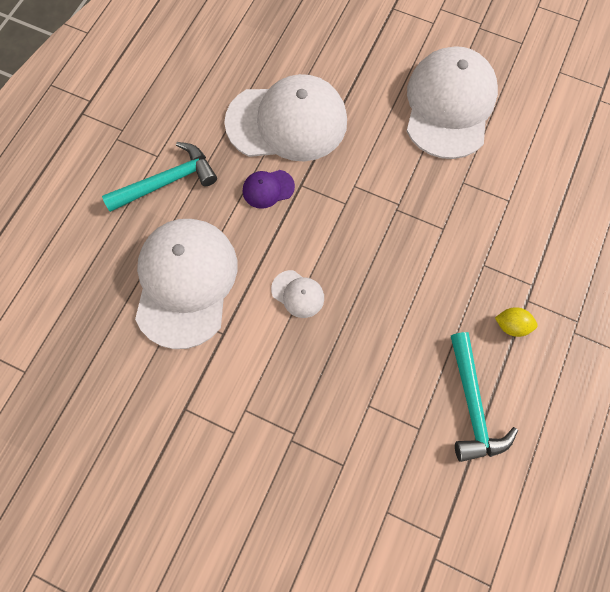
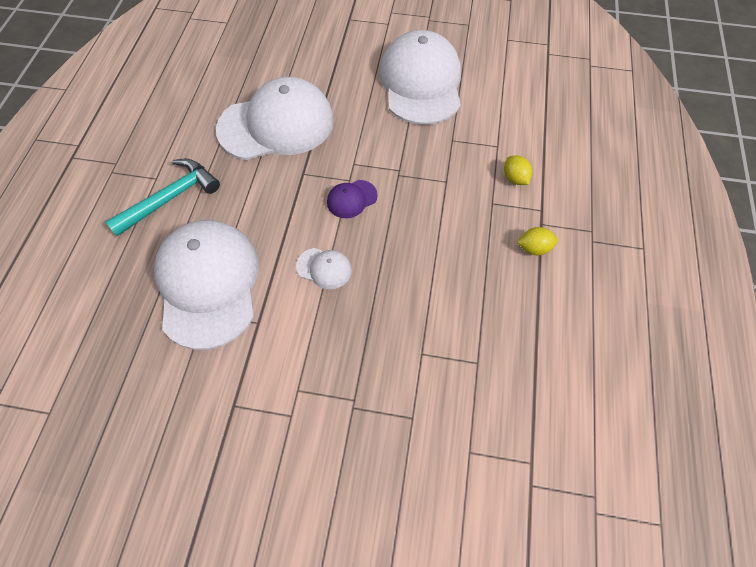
camera: 15 degrees left, 10 degrees down
(268, 189) = (272, 183): purple cap -> purple cap (351, 199)
(472, 405) = (521, 327): turquoise hammer -> none
(515, 243) = (515, 178): none -> yellow lemon

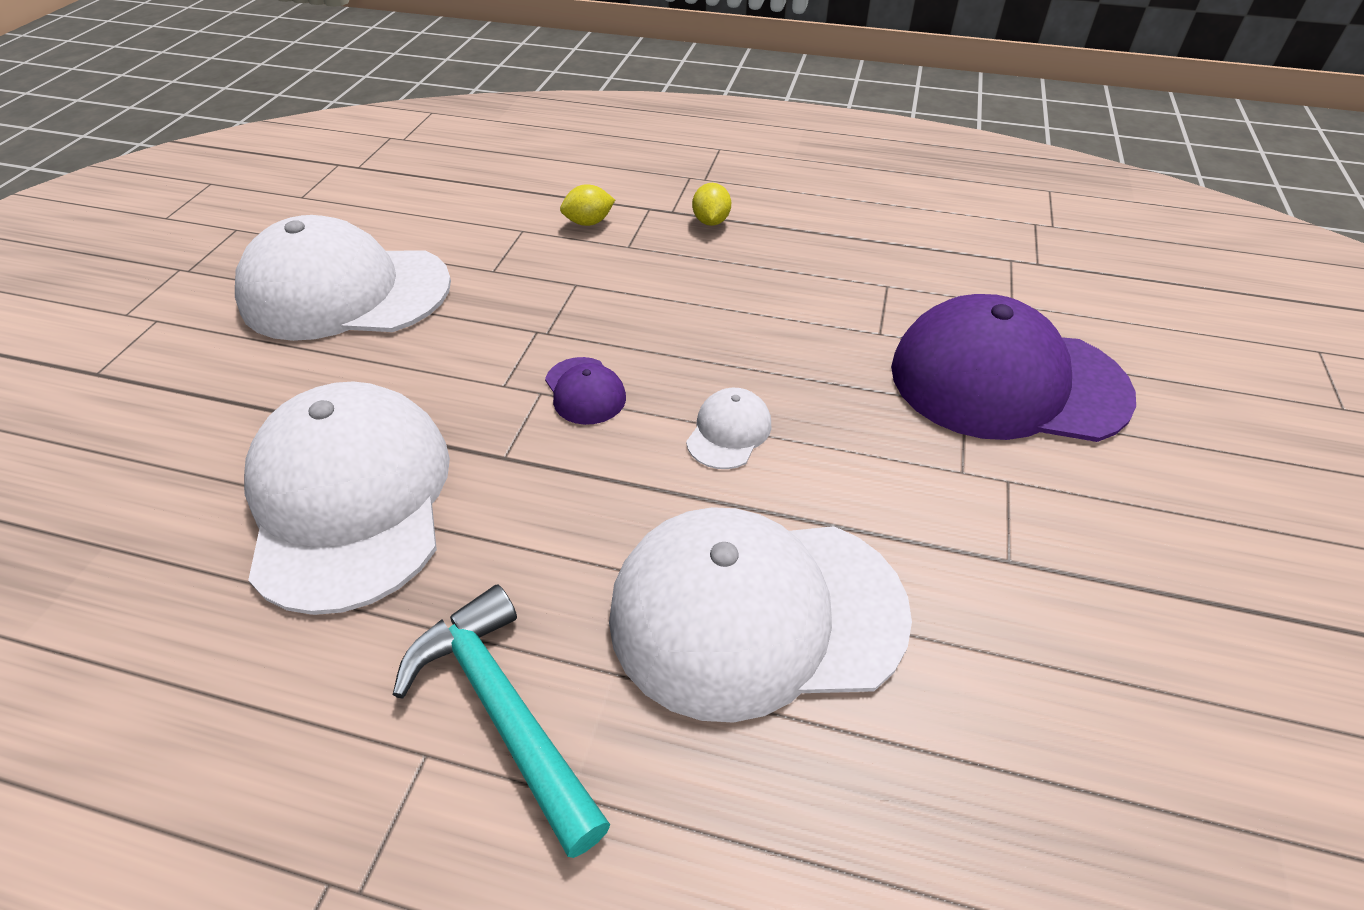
camera: 85 degrees left, 15 degrees down
(380, 431) = (1007, 381): none -> purple cap

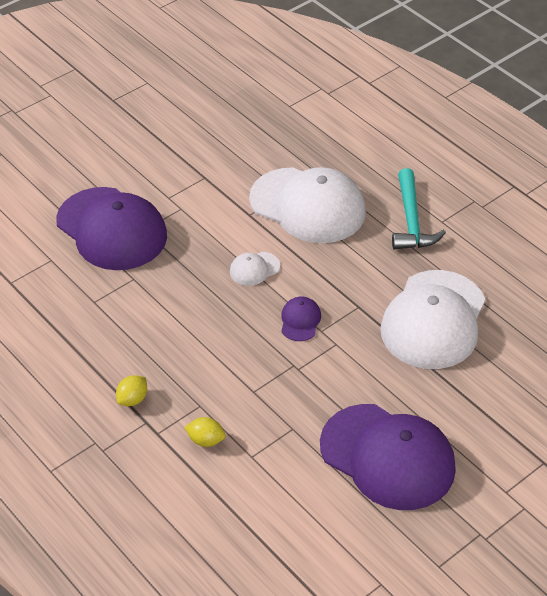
camera: 145 degrees left, 0 degrees up
(345, 292) = (387, 457): white cap -> purple cap

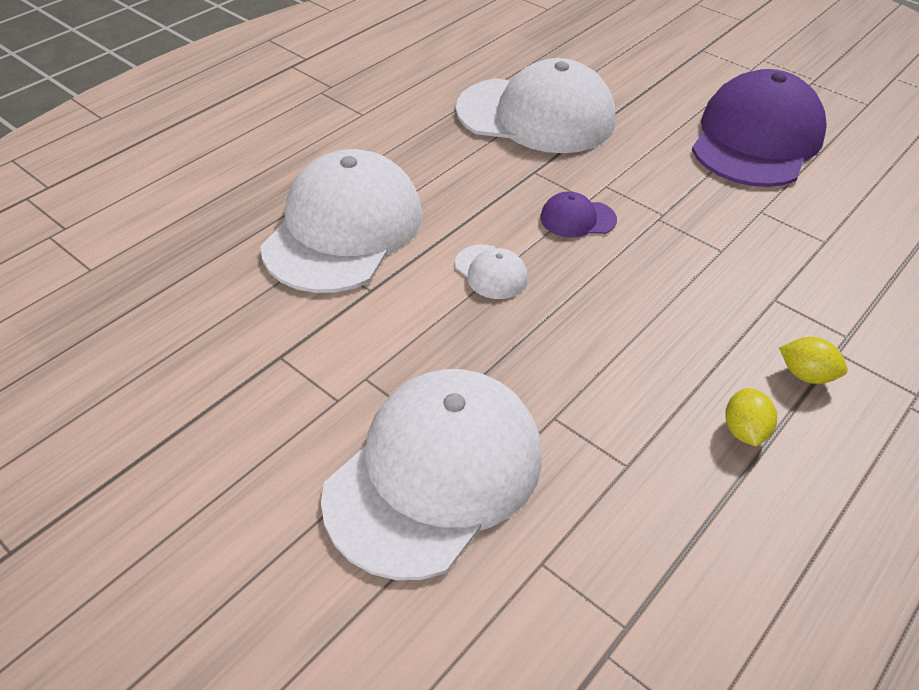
camera: 100 degrees left, 0 degrees up
(111, 229) = (435, 474): purple cap -> white cap
(205, 440) = (828, 286): yellow lemon -> yellow lemon (744, 431)
(411, 220) = (364, 137): turquoise hammer -> none

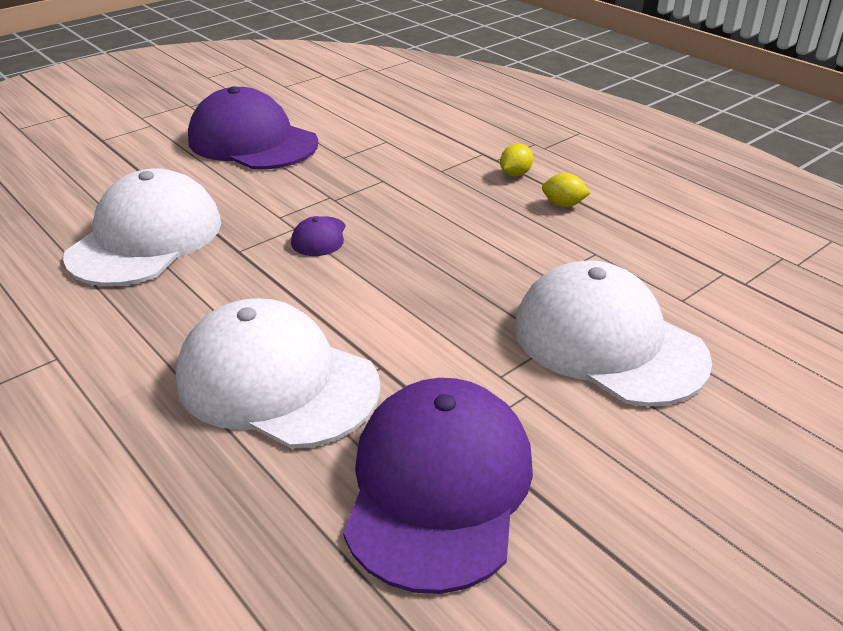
camera: 80 degrees left, 10 degrees down
(217, 344) = (438, 486): none -> purple cap
(491, 272) = (376, 290): white cap -> none

